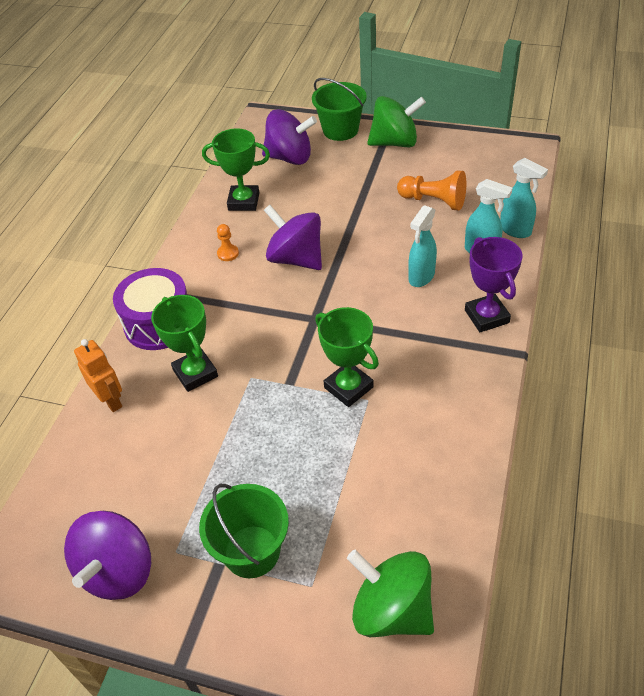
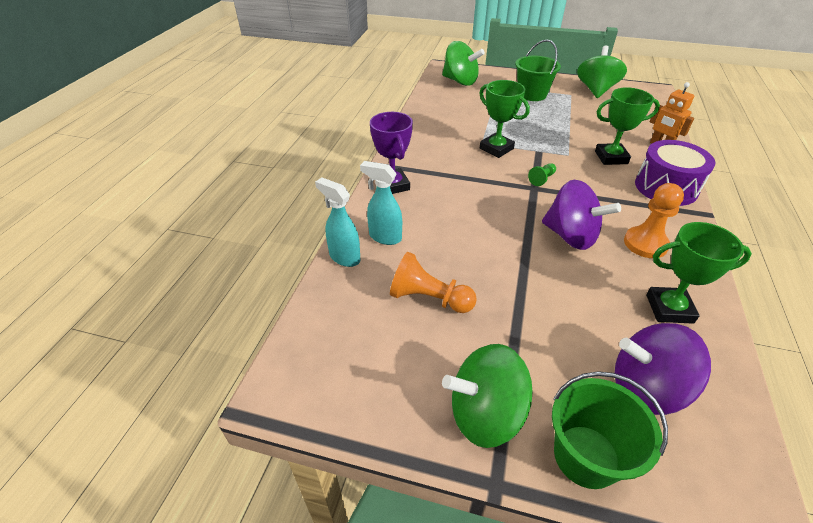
camera: 175 degrees right, 5 degrees down
(118, 571) = (596, 90): purple spinning top -> green spinning top
(195, 373) = (611, 157): green trophy -> green trophy turned 60 degrees counterclockwise
(228, 253) = (645, 244): orange pawn -> orange pawn, size x1.84
(301, 332) = (542, 179): none -> green pawn
(421, 277) = (445, 216): turquoise spray bottle -> none

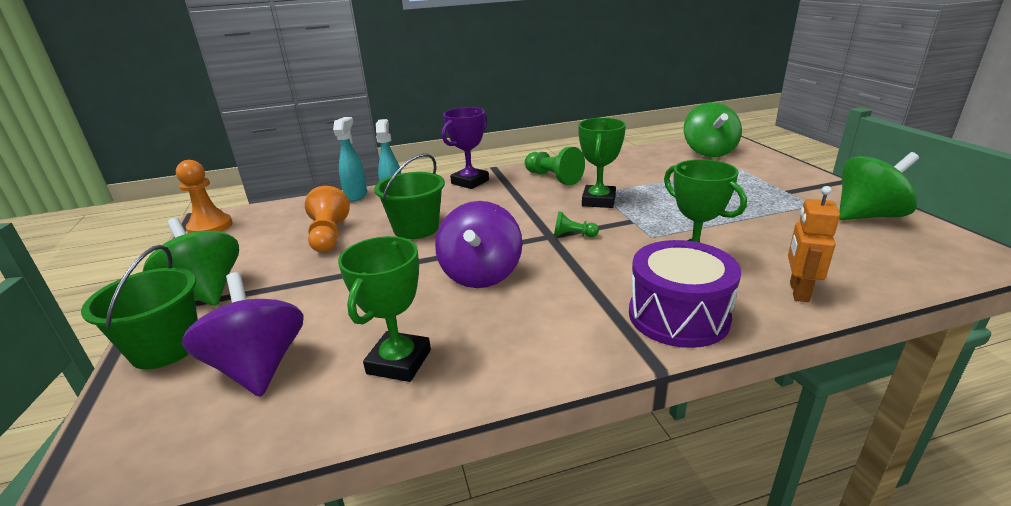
camera: 60 degrees right, 15 degrees down
(433, 148) = (553, 178): none -> green pawn
(532, 94) = (759, 186): green bucket -> green bucket (416, 228)
(645, 244) = (517, 323): orange pawn -> orange pawn (210, 227)
(669, 308) = (399, 362): green trophy -> green trophy turned 45 degrees clockwise

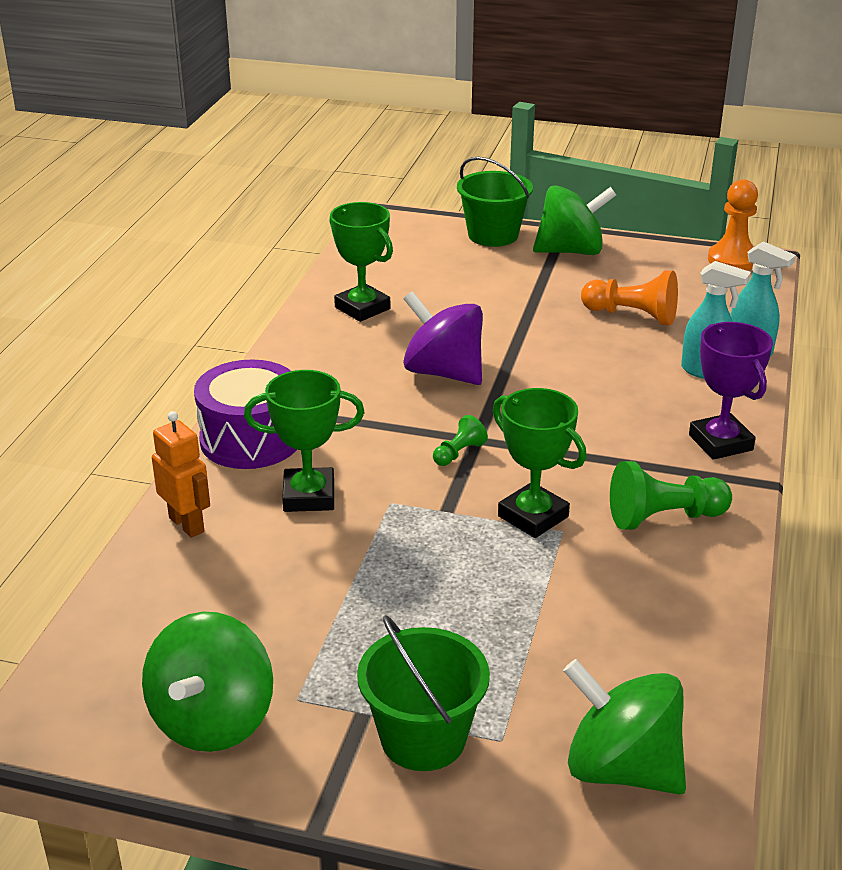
camera: 120 degrees right, 5 degrees up
(259, 367) = (424, 262): purple spinning top -> none
(416, 228) = (595, 365): green bucket -> green bucket (423, 738)

